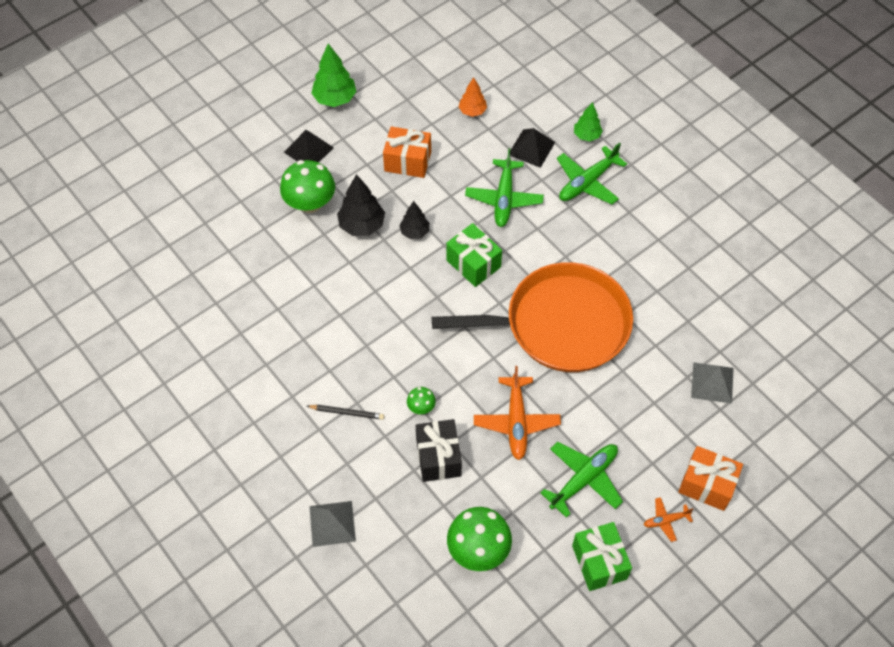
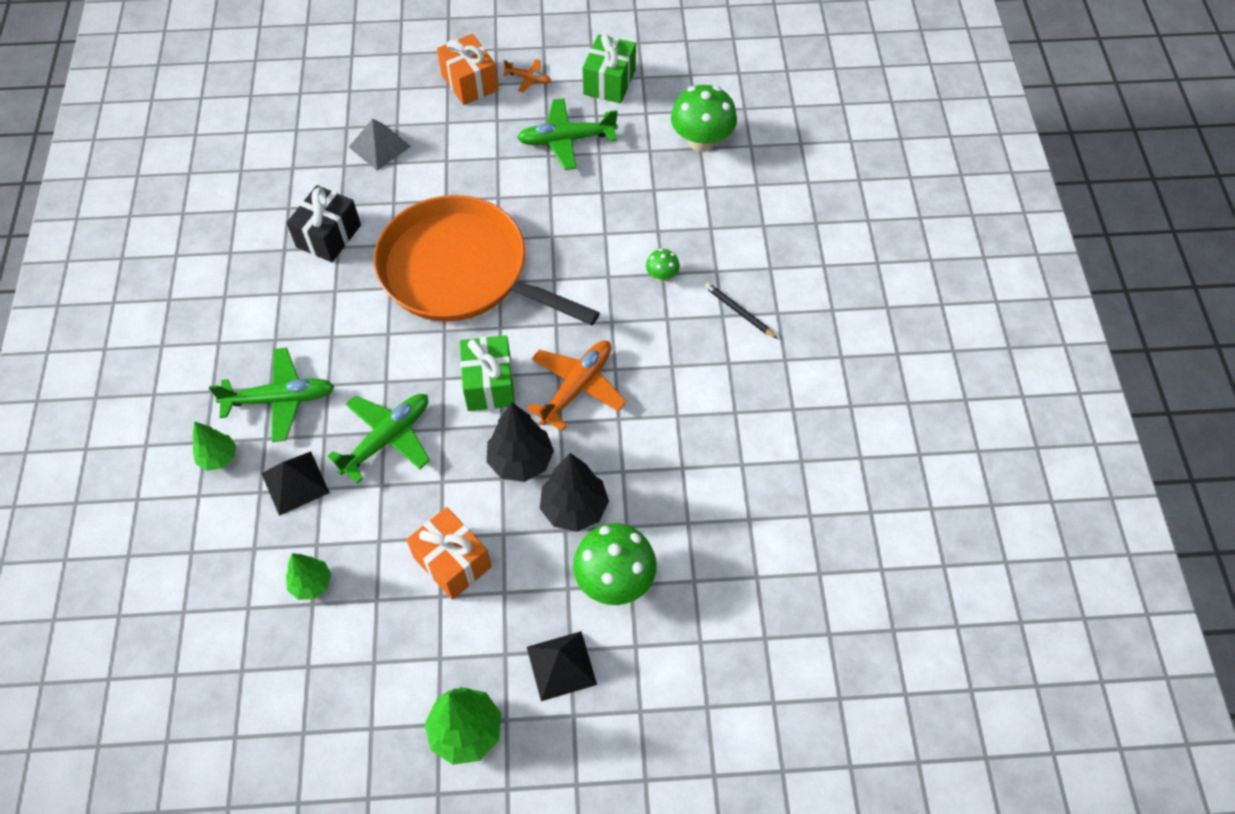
camera: 145 degrees left, 0 degrees up
(332, 523) = (817, 227): grey pyramid -> none
(414, 232) = (521, 461): black tree -> black tree, size x1.58
(438, 457) = (680, 225): black gift -> black gift (328, 236)
(472, 111) = (311, 584): orange tree -> green tree
(516, 422) = (583, 213): orange plane -> orange plane (577, 387)

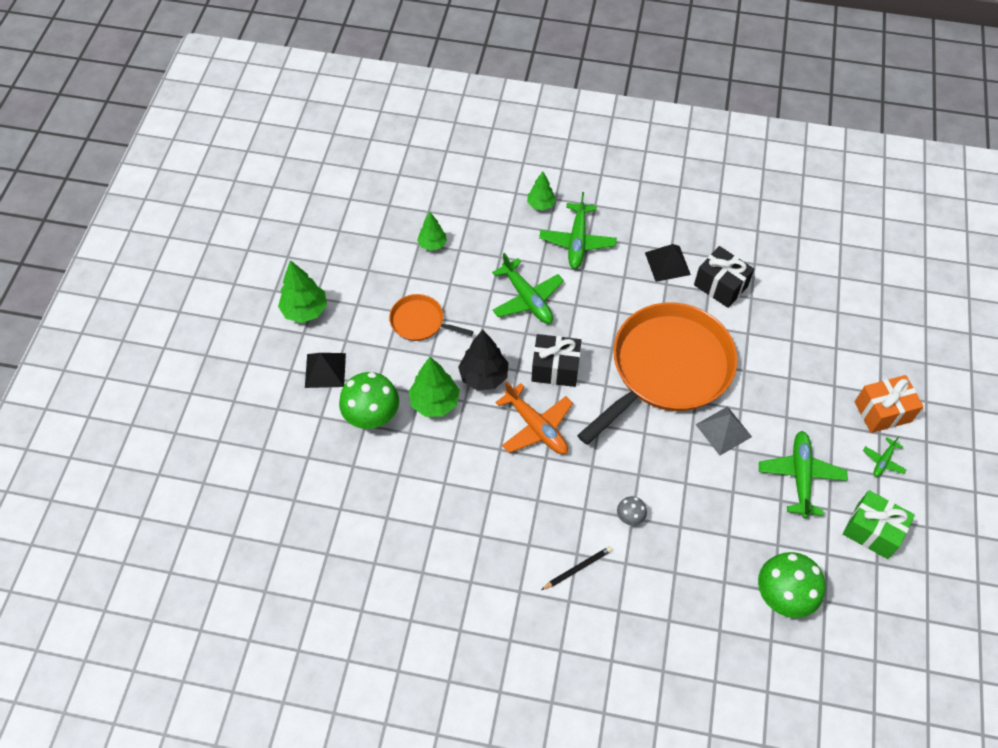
camera: 105 degrees right, 0 degrees up
(295, 482) = (509, 243): black pyramid -> black pyramid (667, 263)
(380, 146) = (812, 332): grey pyramid -> grey pyramid (723, 430)
(452, 562) = (420, 322): orange gift -> orange pan
(489, 384) = (555, 368): green gift -> black gift
(529, 79) = (883, 461): orange plane -> green plane
(574, 508) = (435, 402): black tree -> green tree
(662, 275) = (630, 516): green mushroom -> grey mushroom

